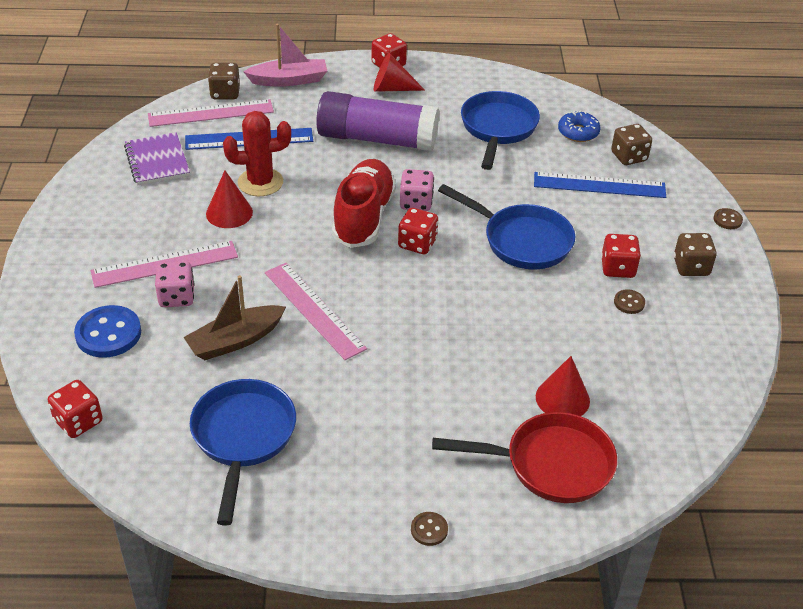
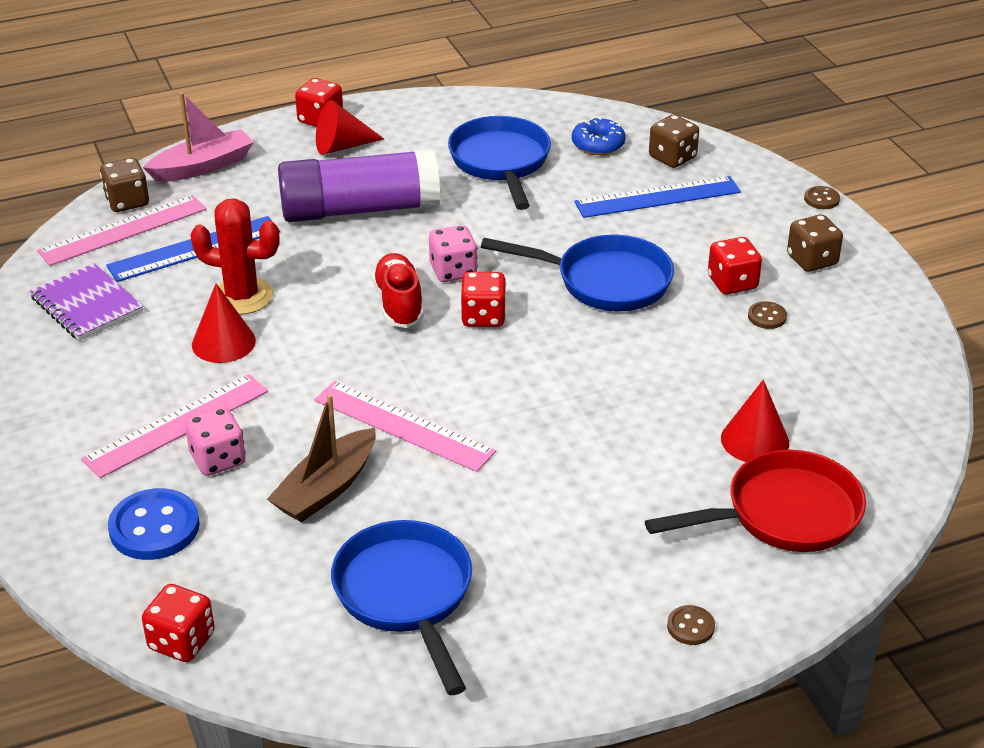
camera: 20 degrees left, 5 degrees down
(260, 182) = (242, 296): red cactus -> red cactus turned 45 degrees clockwise
(363, 217) = (399, 304): red shoe -> red shoe, size x0.66

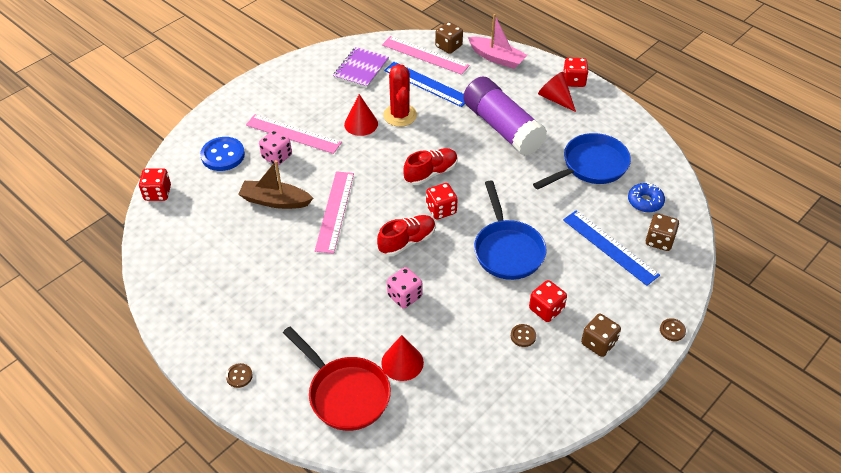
camera: 65 degrees right, 10 degrees up
(406, 596) = (215, 257): blue pan -> none
(453, 271) = (473, 183): pink dice -> pink dice (404, 296)
(524, 369) = (407, 242): none -> red shoe

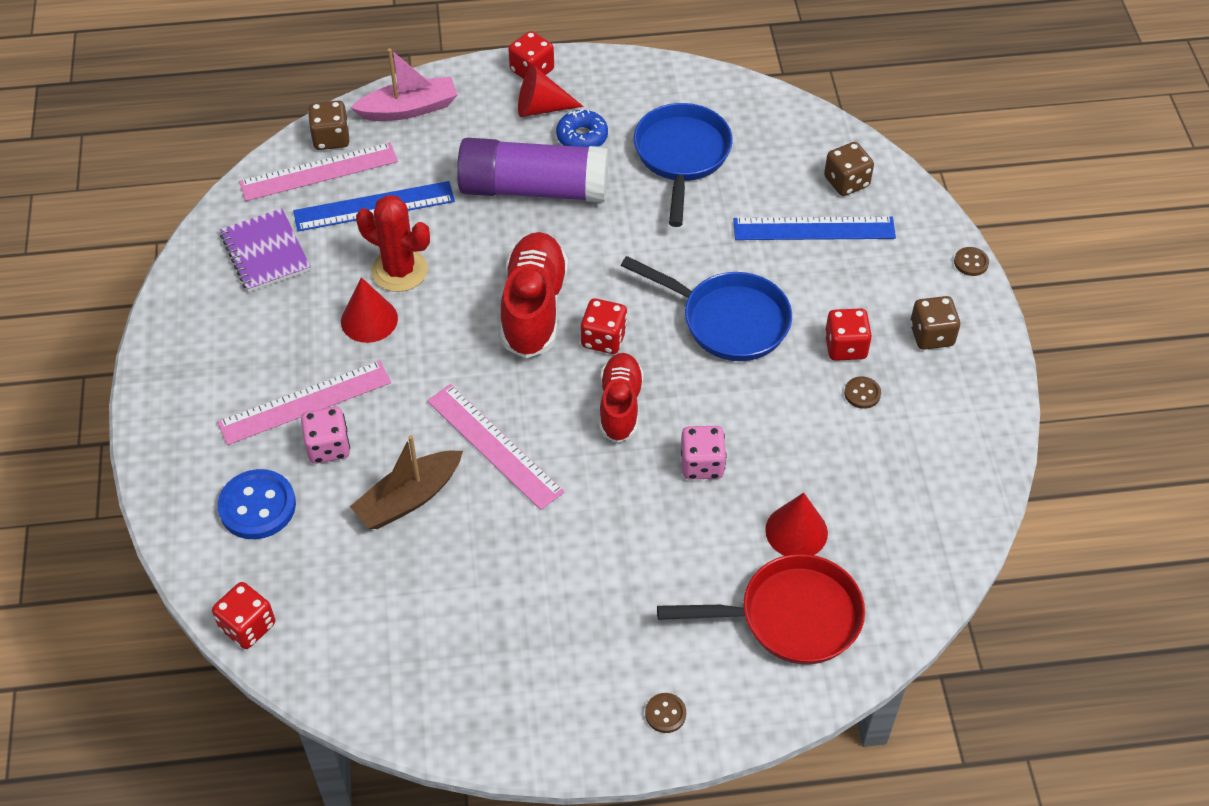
camera: 50 degrees left, 5 degrees up
(431, 173) = (534, 308): red shoe -> red shoe, size x1.51
(645, 201) = (781, 151): blue donut -> blue donut (582, 137)

